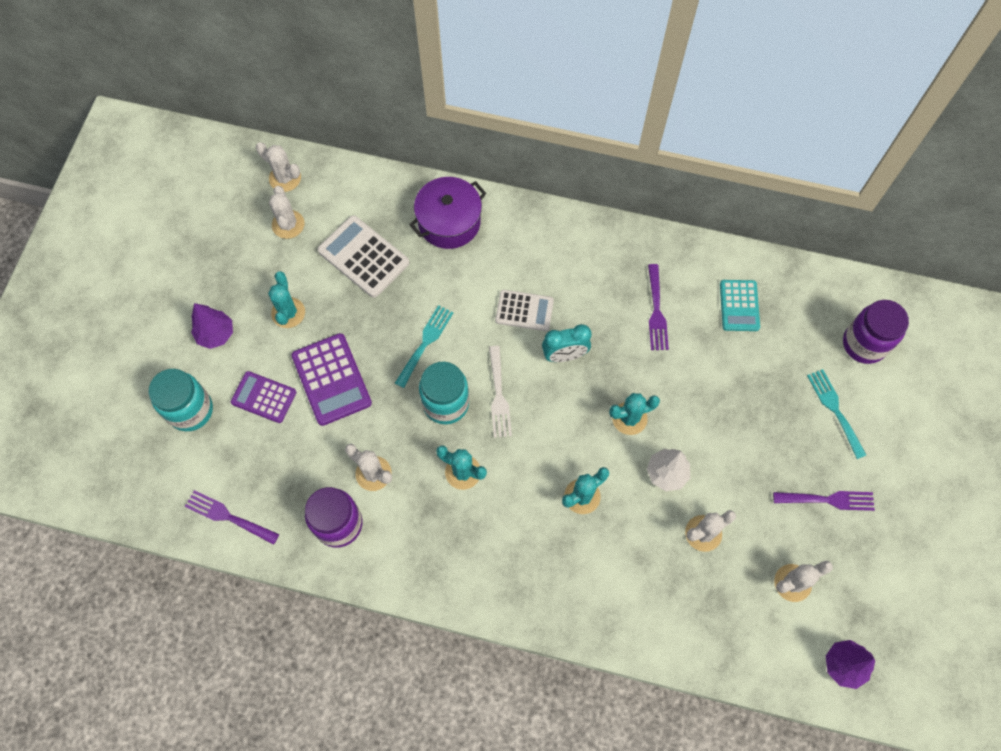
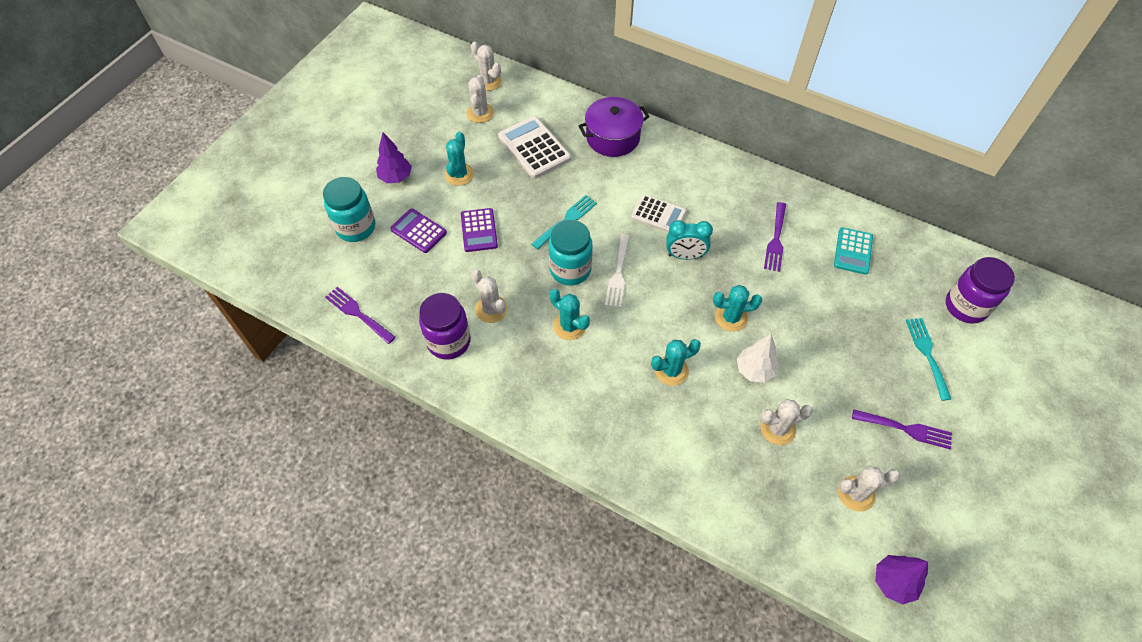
camera: 15 degrees right, 10 degrees down
(331, 379) = (479, 230): purple calculator -> purple calculator, size x0.66

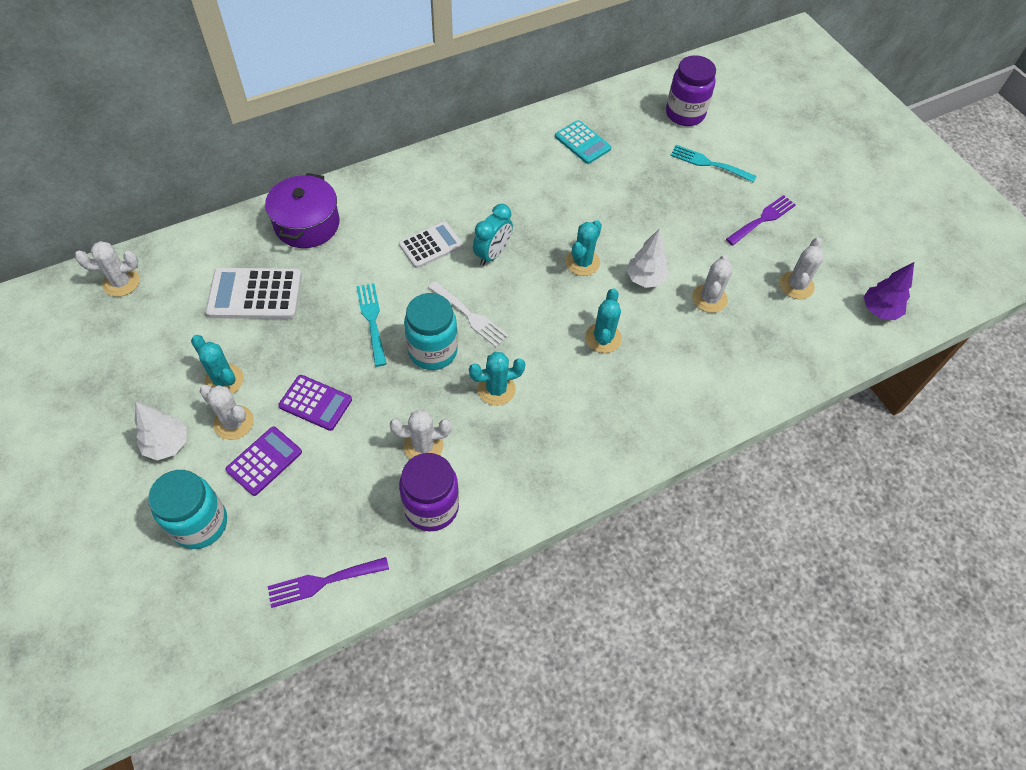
camera: 60 degrees left, 0 degrees up
(396, 177) = (167, 445): purple tree -> white tree
(418, 231) = (264, 461): purple calculator -> purple calculator turned 150 degrees clockwise
(480, 113) = (158, 314): white cactus -> white cactus (233, 422)
(776, 240) = (530, 182): purple fork -> none

